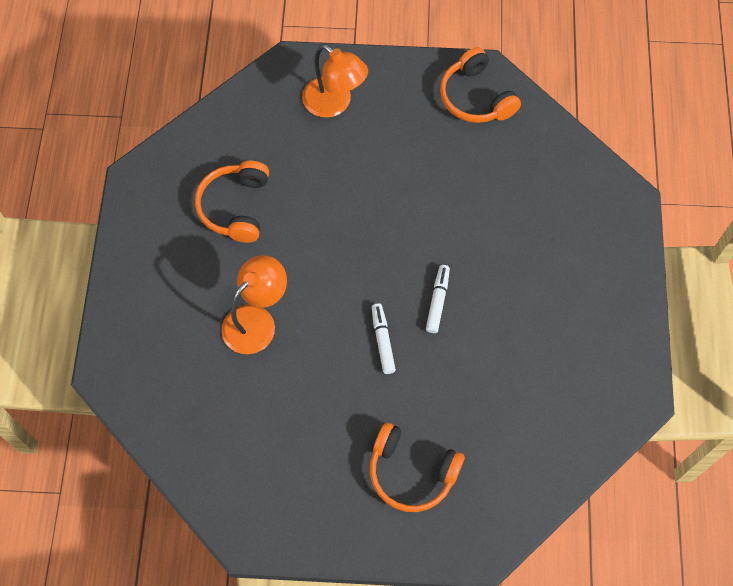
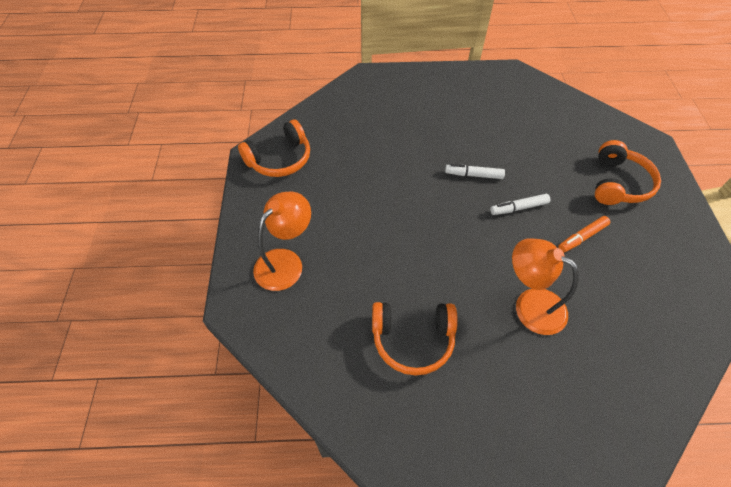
camera: 95 degrees left, 10 degrees down
(334, 399) = (582, 237): none -> orange marker

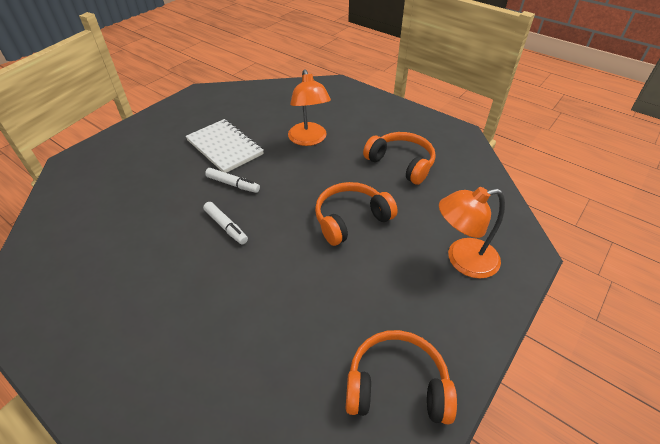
camera: 140 degrees left, 10 degrees down
(582, 237) = (224, 147): orange marker -> white notebook
(618, 183) = (144, 156): orange headphones -> orange headphones (351, 219)

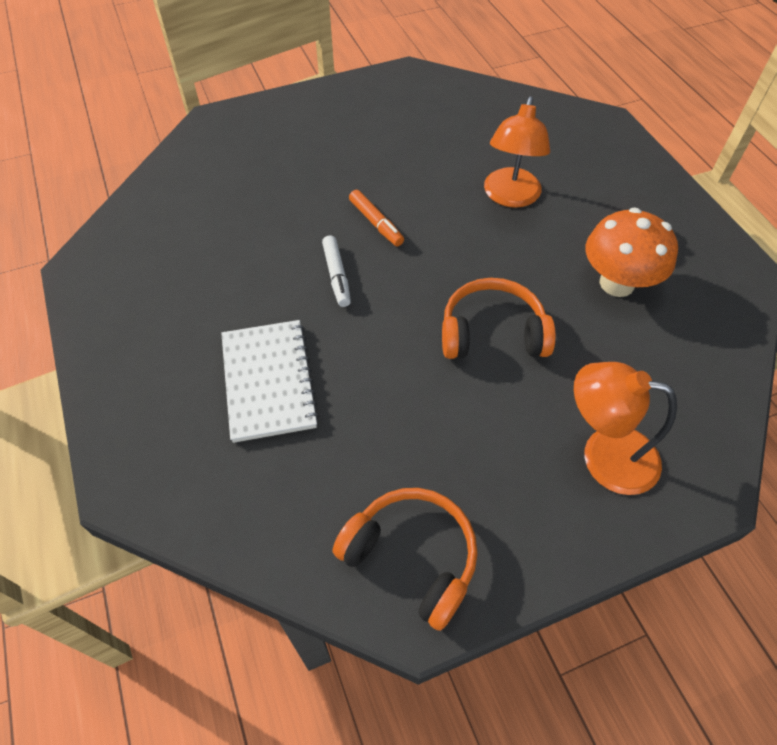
camera: 30 degrees right, 10 degrees up
(224, 147) = (395, 167): white notebook -> white notebook (268, 381)
(233, 184) = (376, 223): white marker -> orange marker
(401, 163) = (617, 283): orange headphones -> orange mushroom

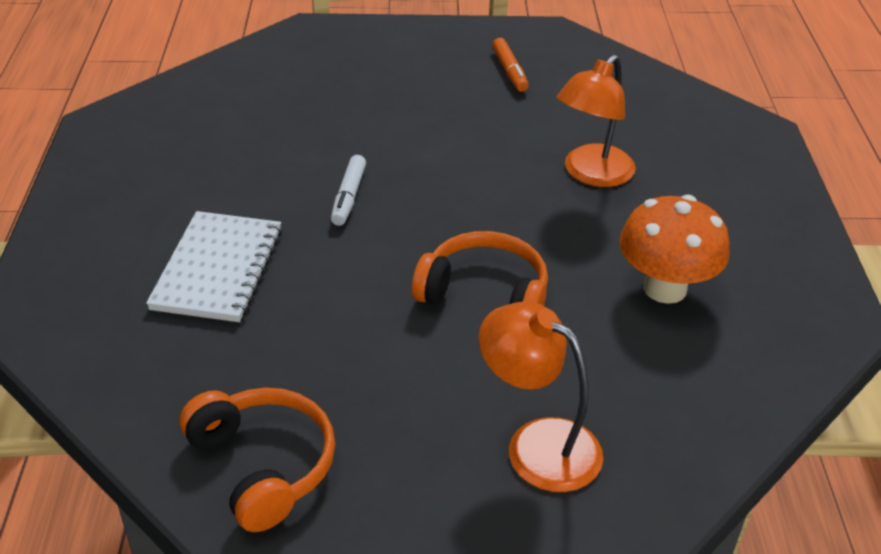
camera: 20 degrees right, 15 degrees down
(376, 223) = (422, 161): orange marker -> orange marker (509, 71)

